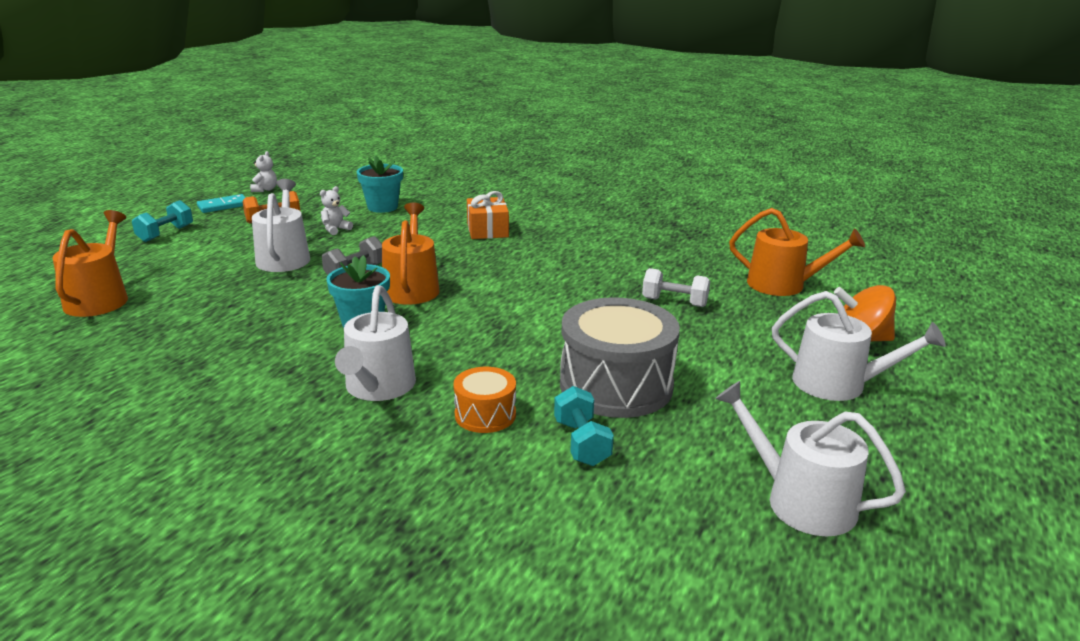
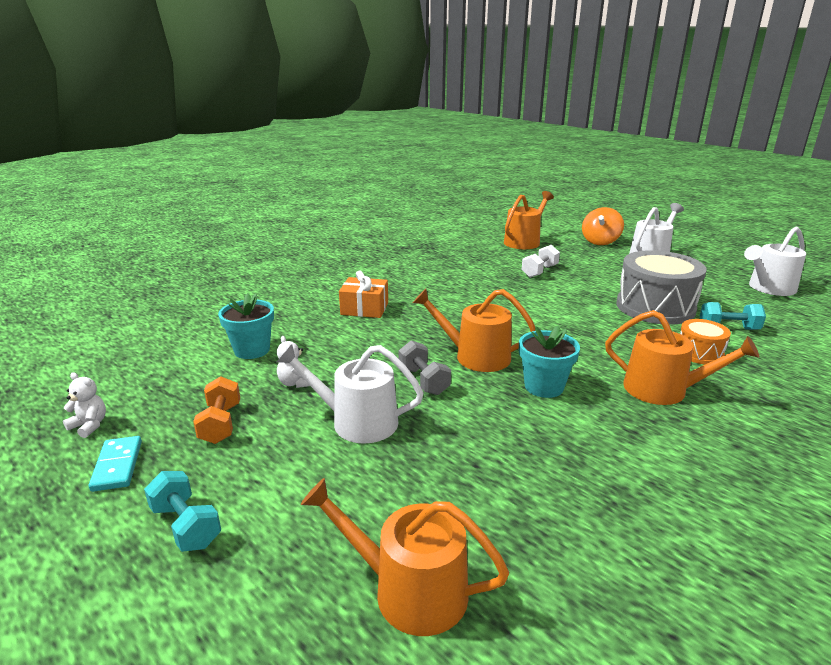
camera: 70 degrees left, 0 degrees up
(378, 387) = (663, 390): white watering can -> orange watering can

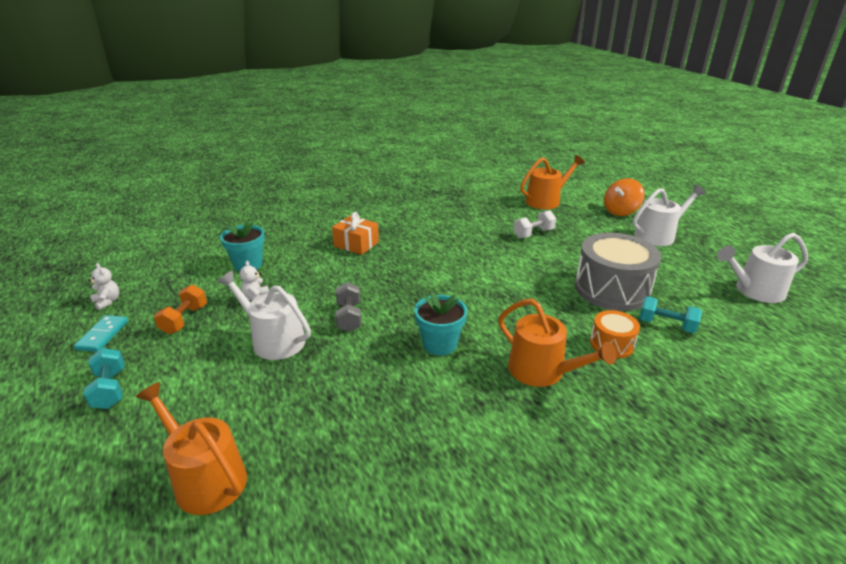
camera: 20 degrees right, 5 degrees up
(476, 356) = (408, 305): orange watering can -> none

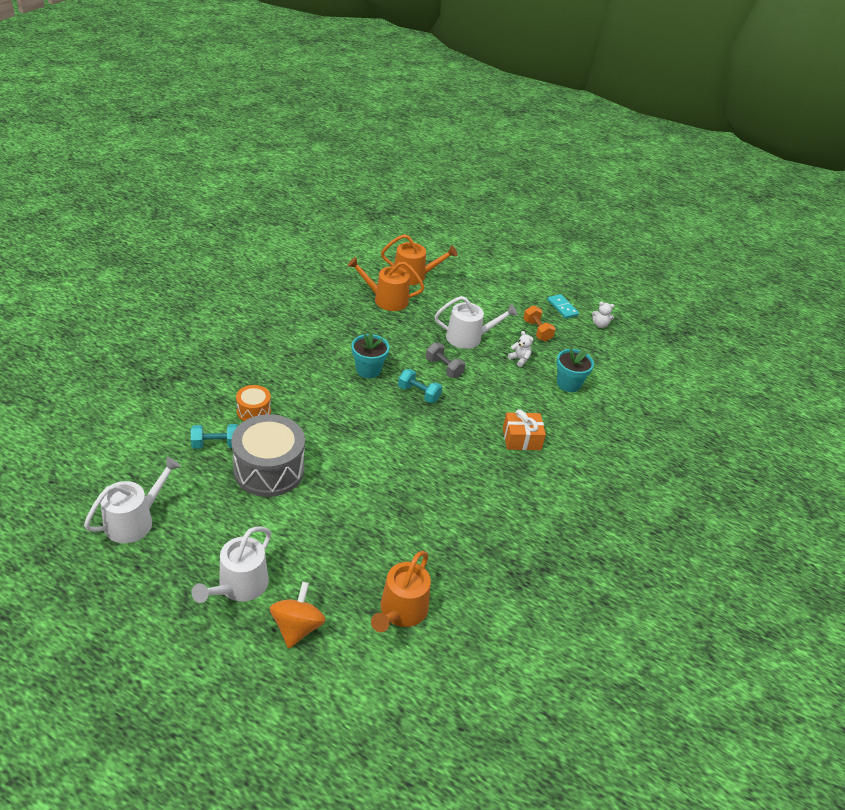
camera: 140 degrees right, 10 degrees up
(110, 389) = (508, 288): turquoise dumbbell -> turquoise dumbbell (418, 394)
(533, 233) = (377, 527): white dumbbell -> none
(542, 371) = (292, 374): orange watering can -> orange watering can (386, 299)

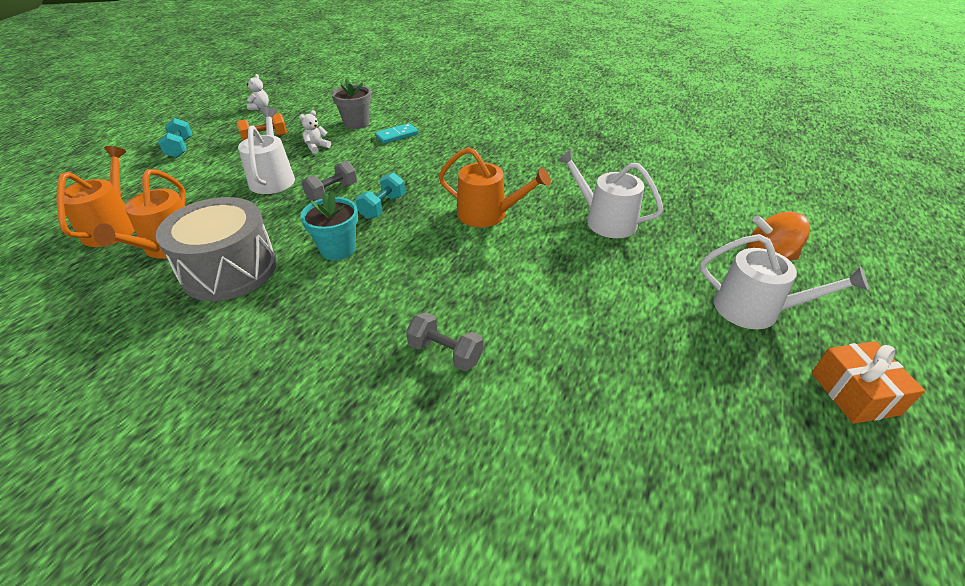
camera: 90 degrees left, 0 degrees up
(134, 521) = (737, 453): white watering can -> white watering can (605, 220)
(215, 444) = (532, 385): turquoise dumbbell -> turquoise dumbbell (180, 148)
(253, 411) = (445, 353): orange drum -> grey dumbbell
(269, 470) = (560, 315): grey drum -> grey drum (229, 269)
(401, 611) = (695, 199): orange watering can -> orange watering can (488, 214)
(521, 439) = (443, 145): orange gift -> orange gift (854, 393)
(562, 308) = (224, 125): turquoise domino -> turquoise domino (397, 135)
(568, 384) = (356, 123): turquoise flower pot -> grey flower pot

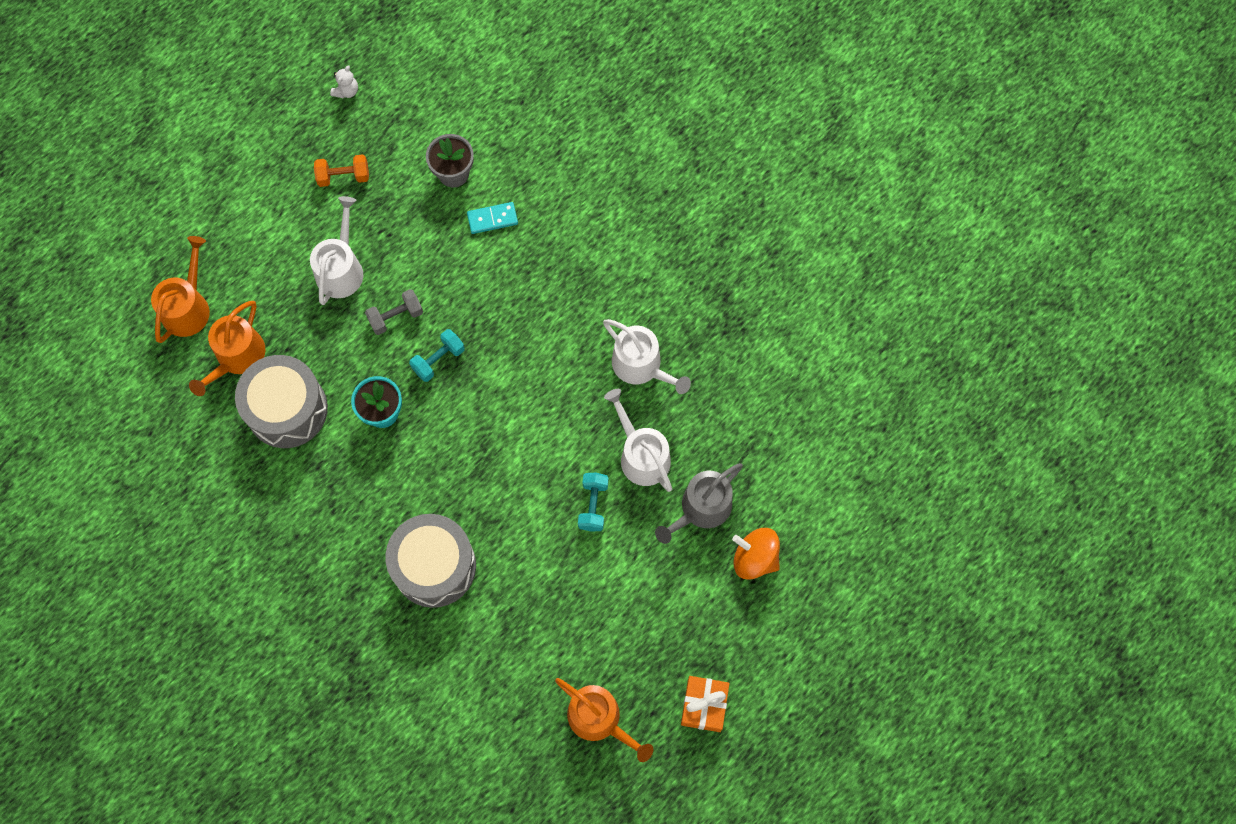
camera: 20 degrees right, 30 degrees up
(180, 148) = (250, 170): turquoise dumbbell -> turquoise dumbbell (593, 505)
(317, 147) = (397, 217): white teddy bear -> none
(445, 353) = (434, 566): grey dumbbell -> grey drum
(488, 214) = (534, 406): orange watering can -> orange watering can (599, 719)
(688, 239) = (701, 509): none -> grey watering can
(754, 309) = (695, 609): white watering can -> white watering can (641, 366)

